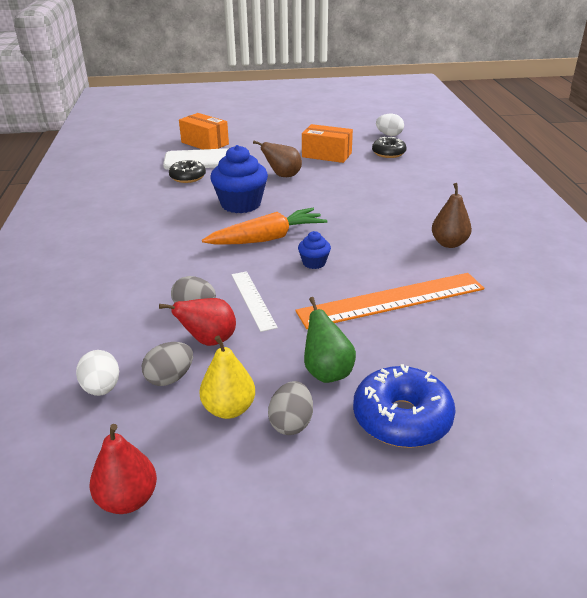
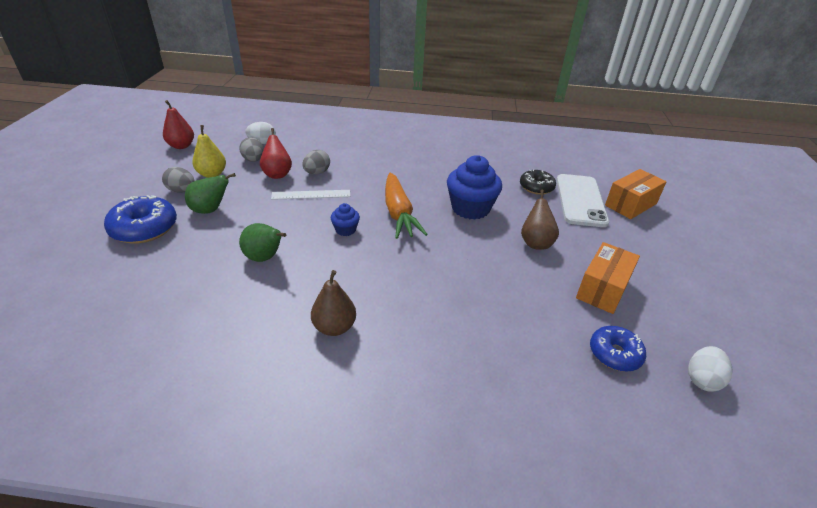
camera: 100 degrees right, 5 degrees up
(388, 153) = (614, 354): black donut -> blue donut
(391, 300) = (265, 258): orange ruler -> green pear

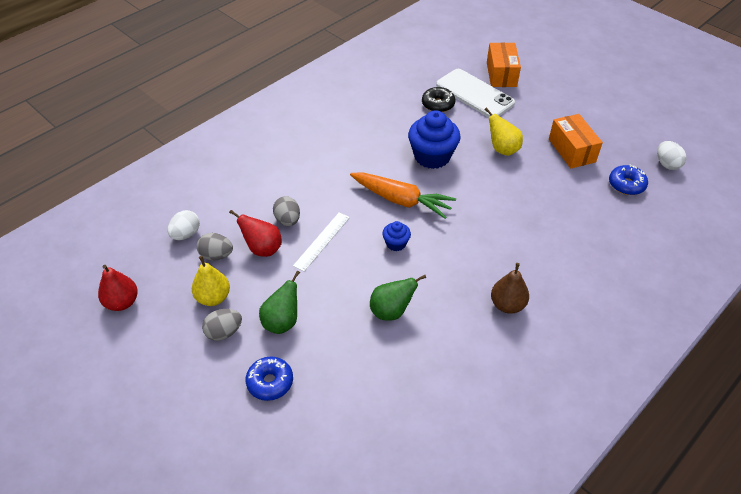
camera: 50 degrees left, 10 degrees up
(144, 228) = (270, 382): blue donut -> blue donut, size x0.65
(535, 243) = (502, 149): brown pear -> yellow pear

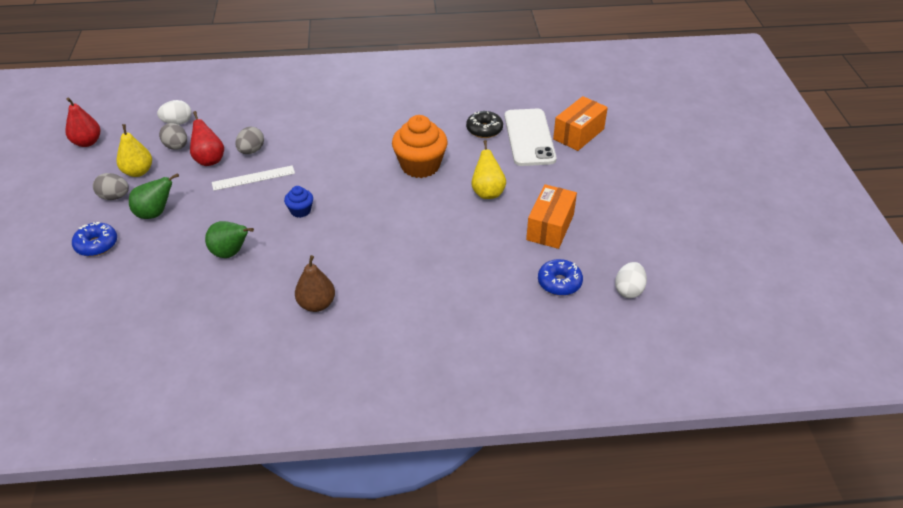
camera: 40 degrees right, 5 degrees down
(402, 200) = (349, 184): orange carrot -> none
(432, 156) = (420, 166): blue cupcake -> orange cupcake

